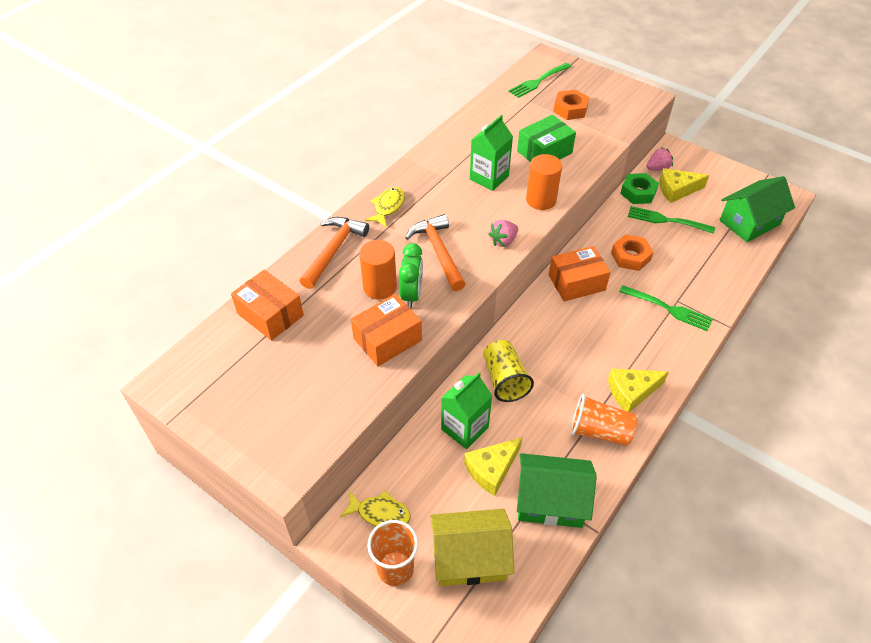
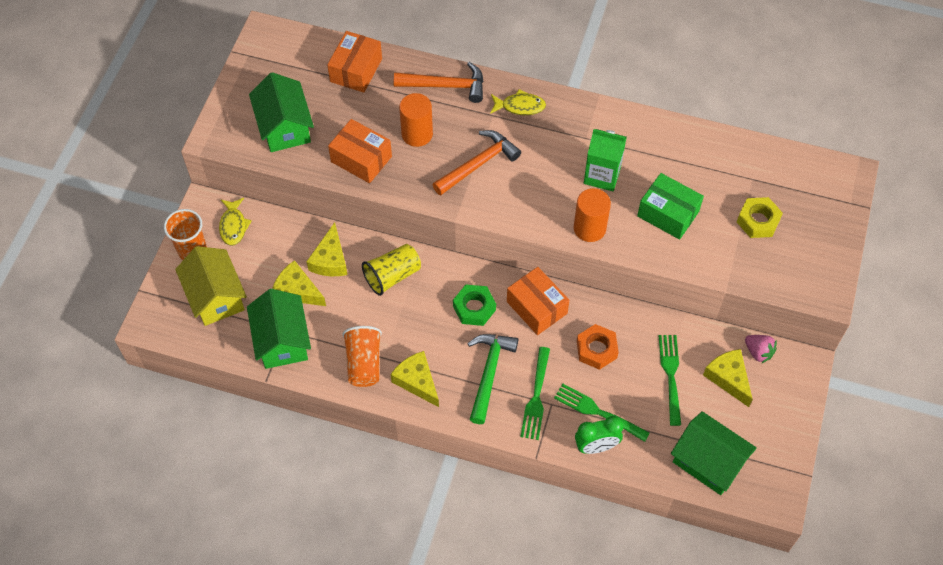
camera: 70 degrees right, 10 degrees up
(308, 397) = (284, 127): none -> green house
(412, 295) = (417, 160): green clock -> green clock (596, 446)
(464, 428) = (330, 260): green carton -> yellow cheese
(503, 241) = (516, 211): pink strawberry -> none
(538, 81) = (795, 178): green fork -> green fork (598, 412)
(570, 109) = (758, 221): orange nut -> yellow nut
(636, 335) = (489, 373): none -> green hammer
(638, 192) = (704, 339): green nut -> green nut (474, 308)

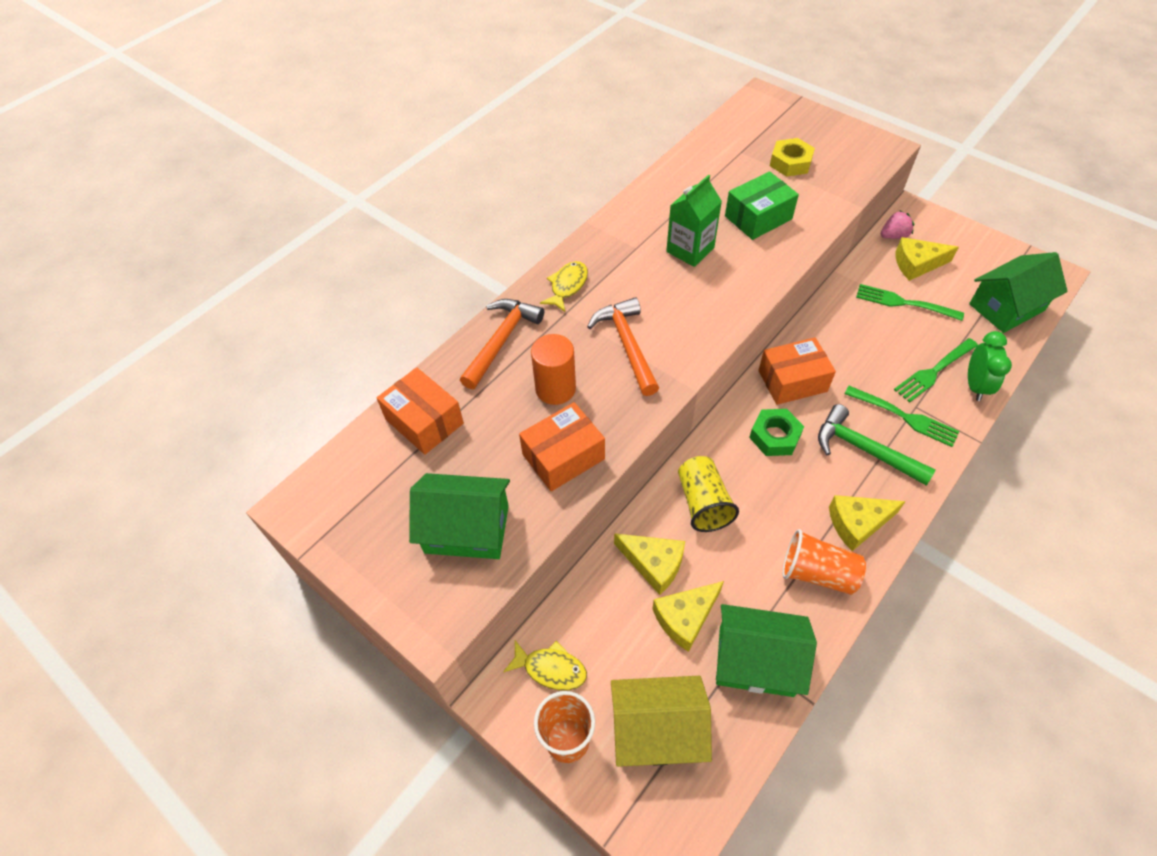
camera: 65 degrees left, 5 degrees down
(589, 228) = (753, 279): orange cylinder -> none
(596, 349) = (859, 349): orange nut -> none

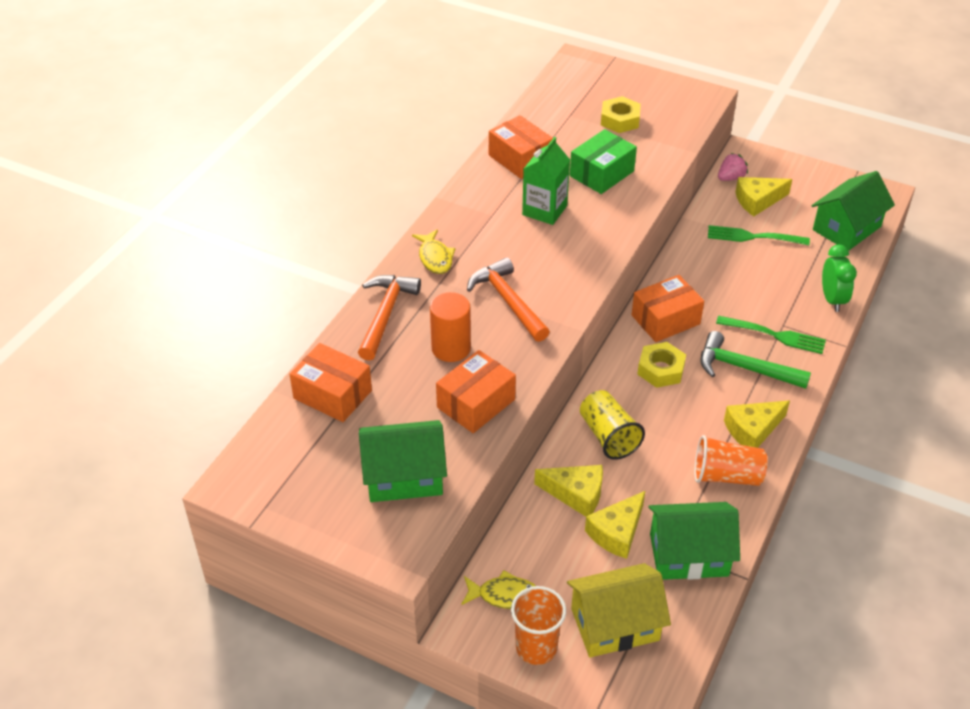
camera: 15 degrees left, 10 degrees down
(567, 286) = (435, 258): yellow fish -> yellow fish turned 150 degrees clockwise
(679, 192) = (520, 159): none -> orange box
(774, 436) = (660, 370): green nut -> yellow nut
(934, 371) = (793, 292): green fork -> none

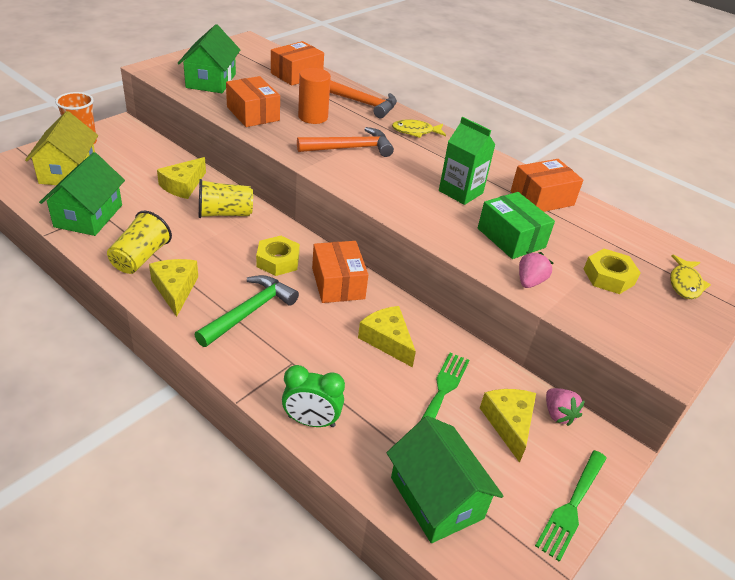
camera: 100 degrees right, 5 degrees down
(504, 595) = (129, 141): yellow fish -> yellow fish (685, 283)
(617, 532) = (136, 192): yellow cheese -> yellow cheese (387, 340)
(658, 160) = (530, 282): none -> pink strawberry
(726, 476) = (140, 257): orange cup -> yellow cup
(774, 335) = (281, 349): green fork -> green fork (572, 505)

